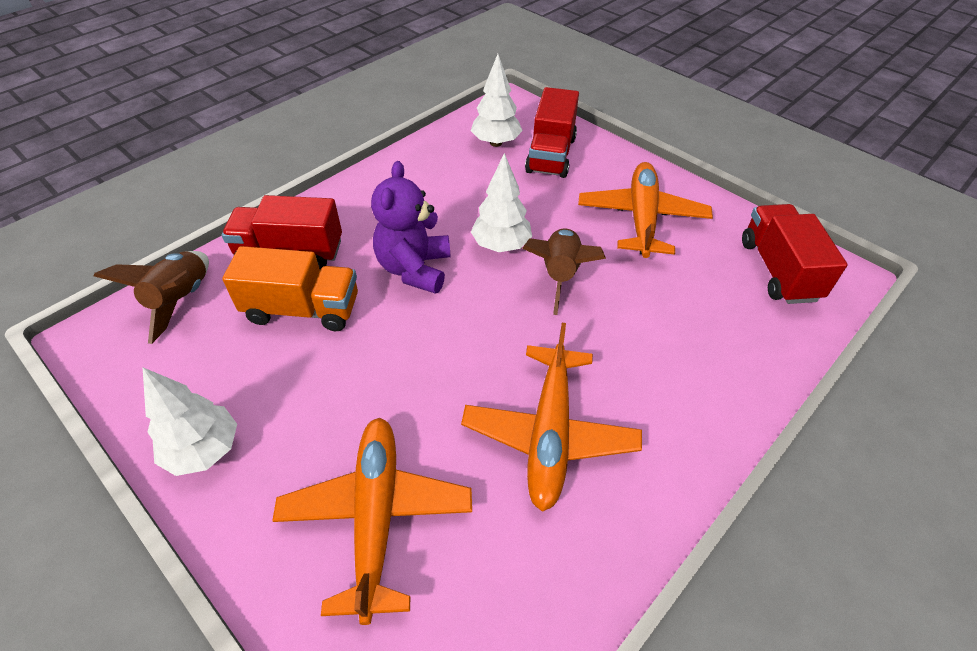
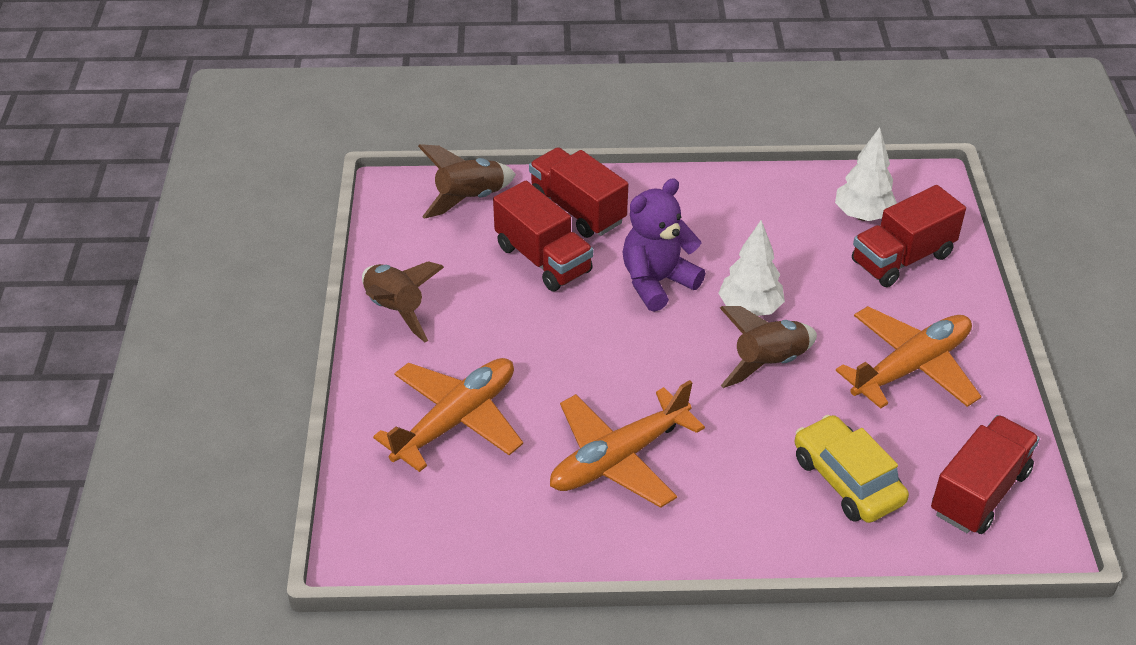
camera: 45 degrees right, 5 degrees down
(204, 450) = (396, 310): white tree -> brown rocket
(302, 309) = (543, 259): orange truck -> red truck
(707, 321) = (847, 480): none -> yellow car

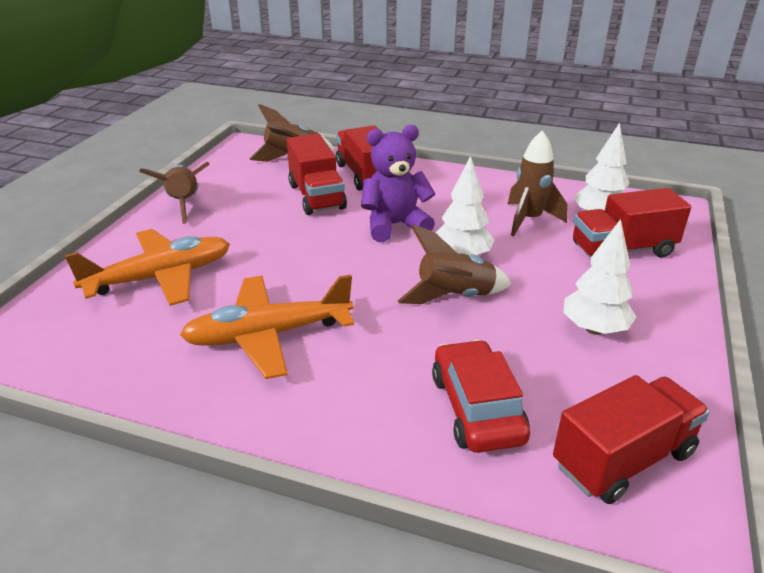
camera: 20 degrees right, 10 degrees down
(793, 238) = (529, 220): none -> brown rocket
(847, 480) = (476, 408): yellow car -> red car
(911, 367) = (594, 329): orange plane -> white tree

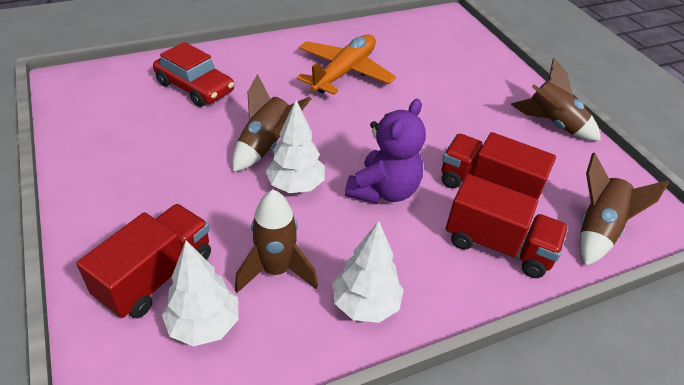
camera: 135 degrees right, 10 degrees up
(161, 277) = (453, 73): orange plane -> none
(594, 329) = (149, 168): white tree -> white tree (365, 304)
(623, 459) = (102, 97): red truck -> none

